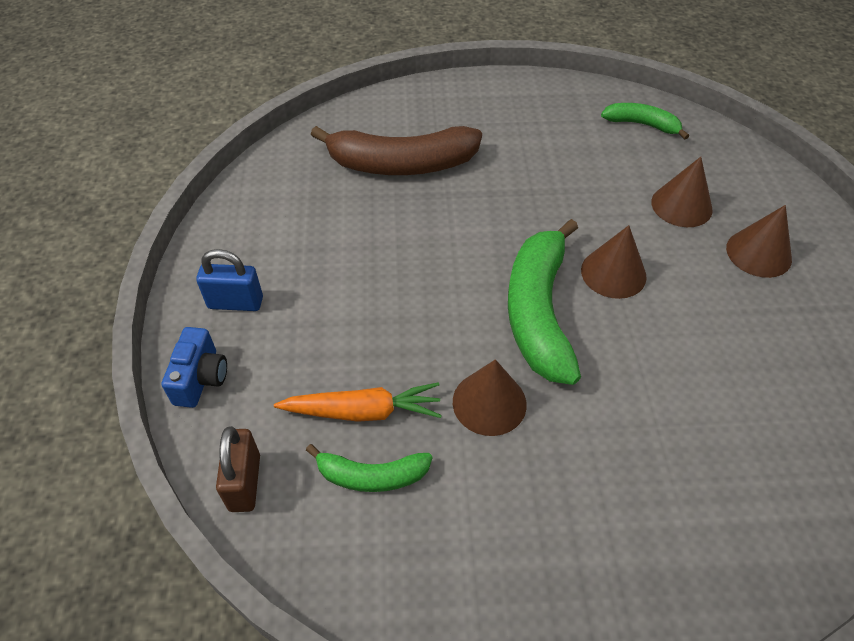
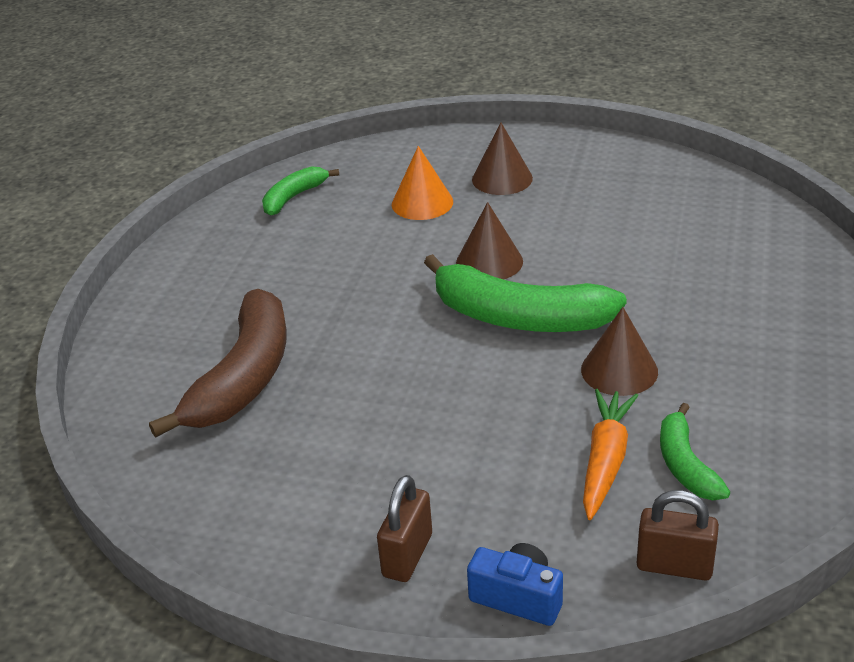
camera: 70 degrees left, 15 degrees down
(235, 303) = (407, 555): blue padlock -> brown padlock
(371, 476) = (685, 465): green banana -> green banana turned 150 degrees clockwise
(681, 205) = (422, 203): brown cone -> orange cone

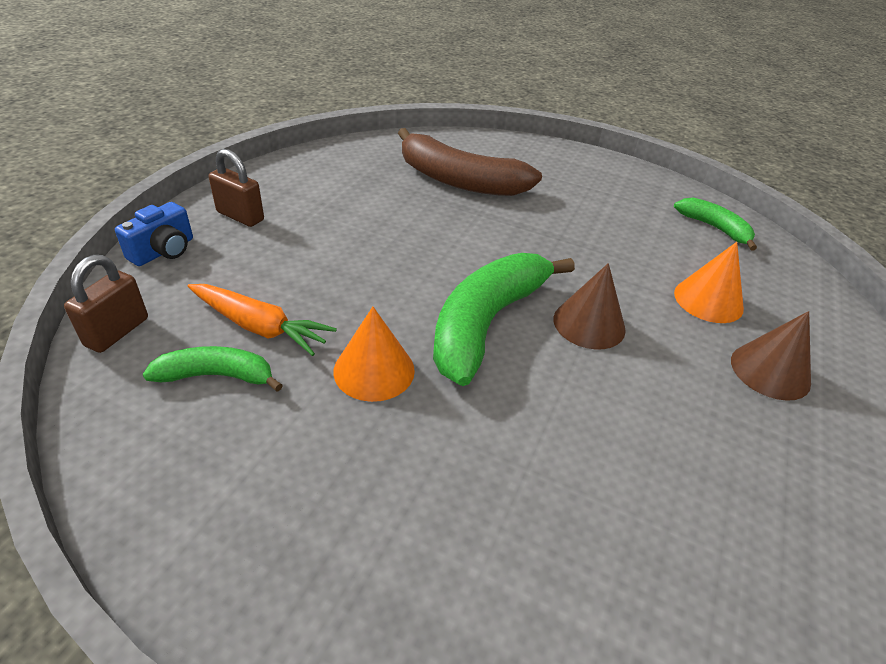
camera: 95 degrees right, 5 degrees up
(619, 370) = (374, 370): brown cone -> orange cone

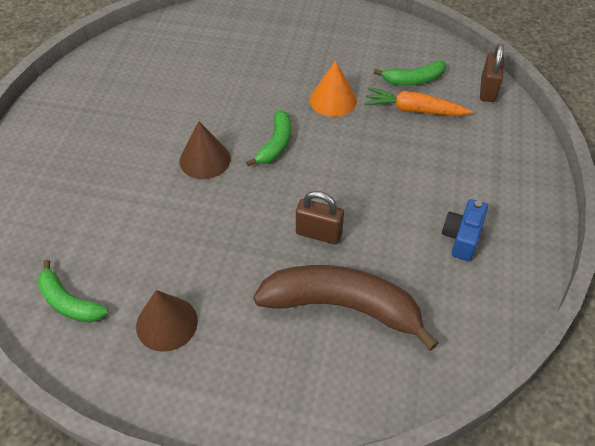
camera: 170 degrees right, 10 degrees up
(164, 251) = (523, 148): blue camera -> blue camera (461, 237)
(240, 216) = (504, 196): brown padlock -> brown padlock (318, 233)
(486, 323) = (275, 144): green banana -> green banana, size x0.53
(708, 300) = (108, 202): orange cone -> none
(770, 371) = (85, 151): brown cone -> brown cone (167, 323)

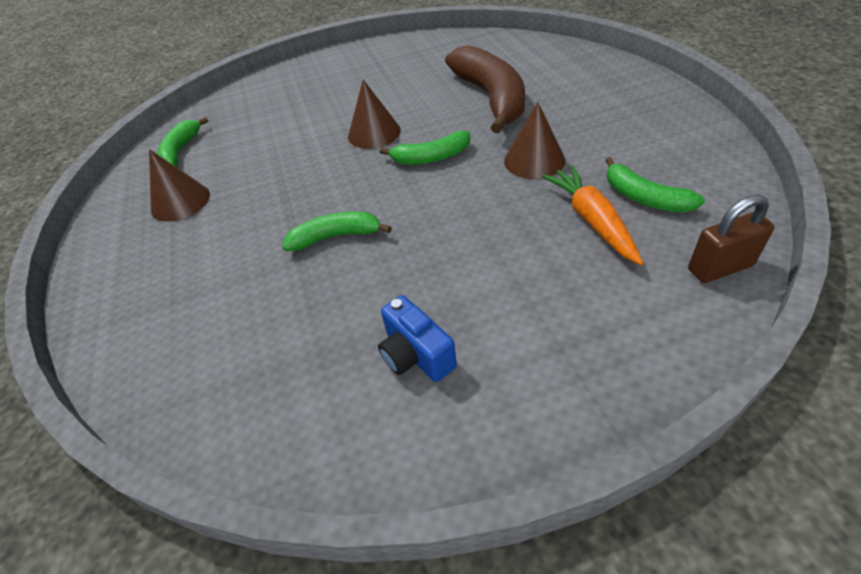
camera: 65 degrees right, 5 degrees down
(318, 233) = (336, 237): brown padlock -> green banana
(333, 100) = (534, 160): orange cone -> brown cone
(342, 306) = (249, 297): brown banana -> brown banana (491, 98)
(461, 237) = (416, 355): blue camera -> blue camera turned 120 degrees counterclockwise

